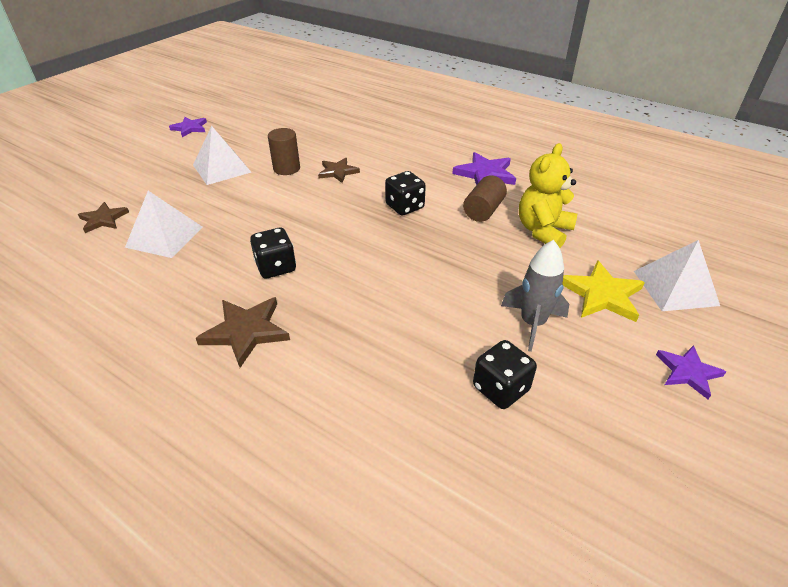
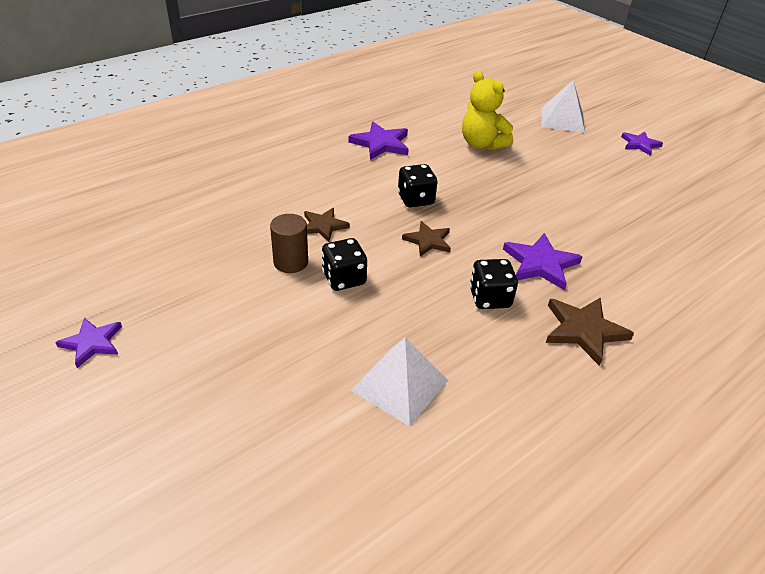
camera: 75 degrees left, 0 degrees up
(103, 219) = (328, 453): brown star -> brown star (428, 241)
(221, 168) = (253, 319): white pyramid -> none
(341, 294) = (540, 264): none -> purple star
(483, 211) = (441, 161): brown cylinder -> none
(500, 389) = (654, 213): black dice -> black dice (344, 279)
(532, 323) = (591, 182): grey rocket -> none
(602, 295) = (564, 146): yellow star -> none

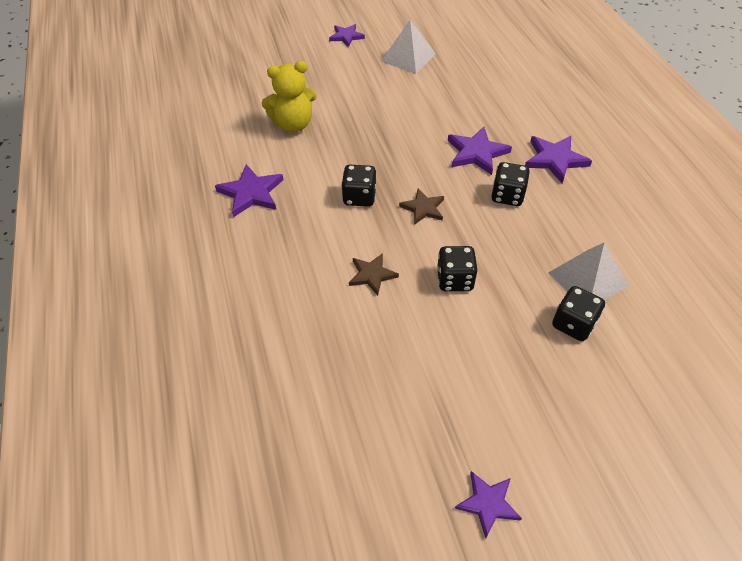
camera: 65 degrees left, 10 degrees up
(291, 262) = (418, 313): brown cylinder -> none
(325, 379) = (573, 324): none -> black dice
(562, 120) = (283, 61): white pyramid -> white pyramid (408, 57)
(584, 330) = (555, 159): brown star -> purple star

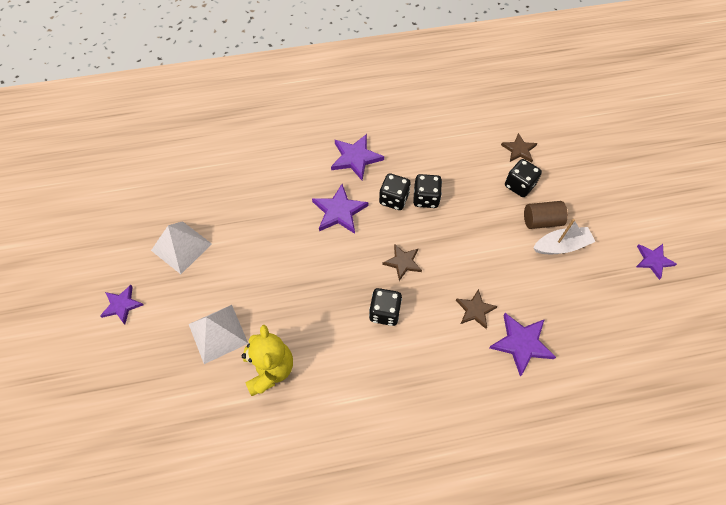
camera: 85 degrees left, 10 degrees up
(251, 193) = (369, 413): purple star -> purple star (521, 343)
(454, 280) = (480, 251): black dice -> black dice (426, 198)
(484, 372) = (561, 246): none -> white boat
(520, 349) = (541, 221): none -> brown cylinder
(587, 279) = (480, 167): white pyramid -> white pyramid (218, 333)
(639, 325) = (519, 150): none -> brown star

